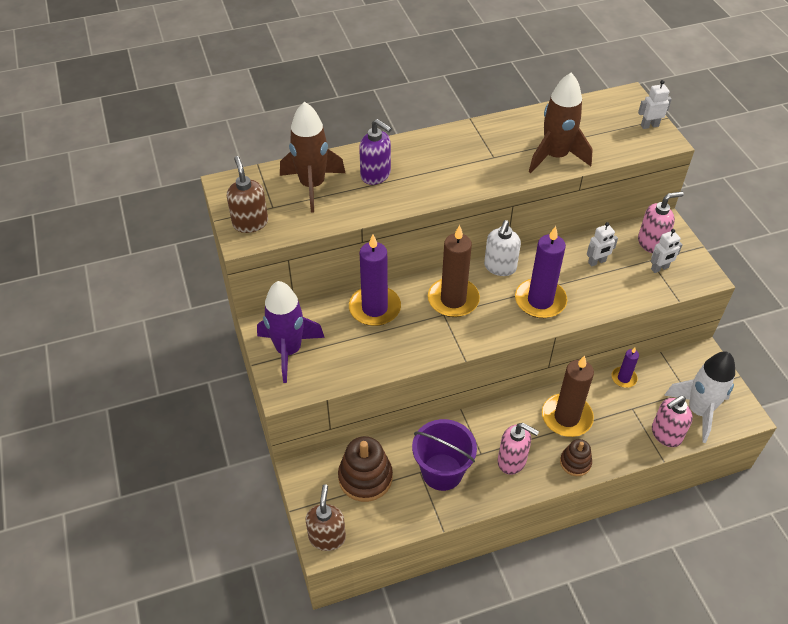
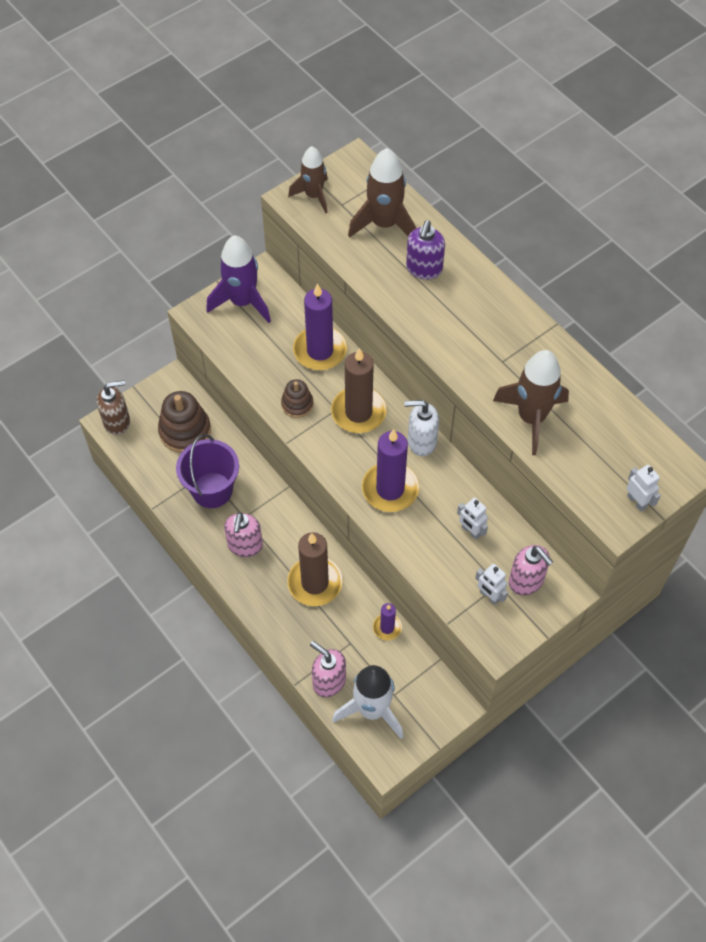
camera: 70 degrees right, 10 degrees up
(250, 223) = (313, 196): brown soap dispenser -> brown rocket
(575, 462) = (263, 602): brown stacking toy -> brown stacking toy (297, 404)

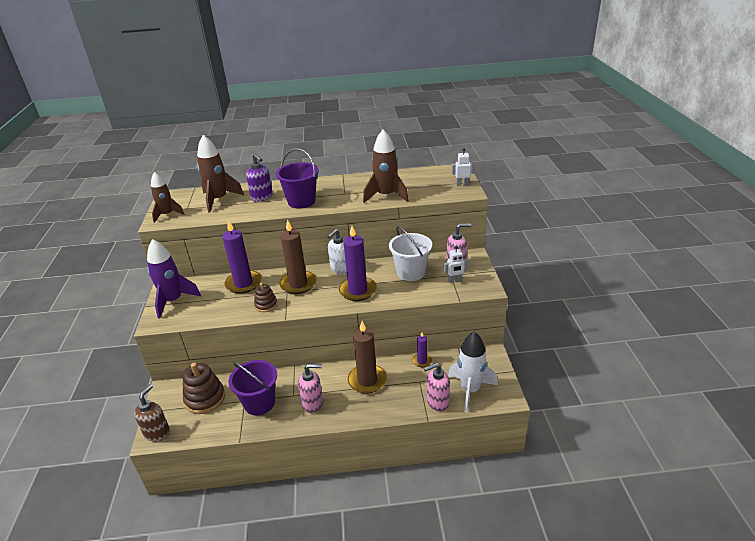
camera: 55 degrees left, 25 degrees down
(245, 546) = (313, 403): pink soap dispenser -> pink soap dispenser turned 45 degrees counterclockwise
(445, 323) = (301, 201): none -> purple bucket
(470, 531) = (411, 272): white robot -> white bucket

